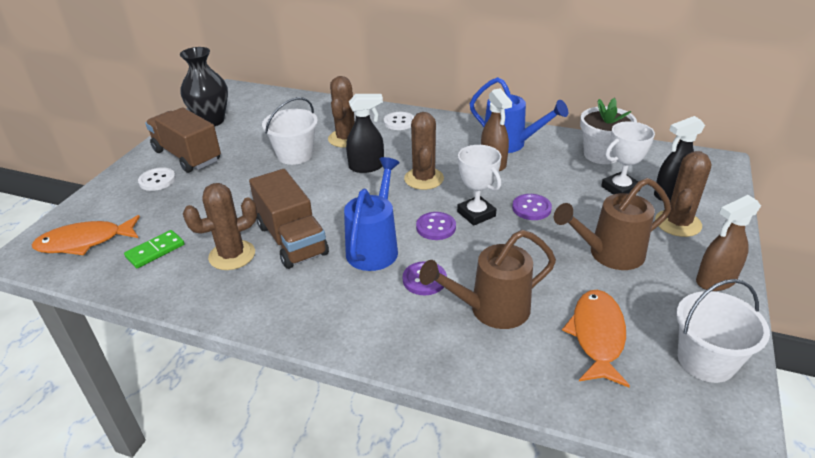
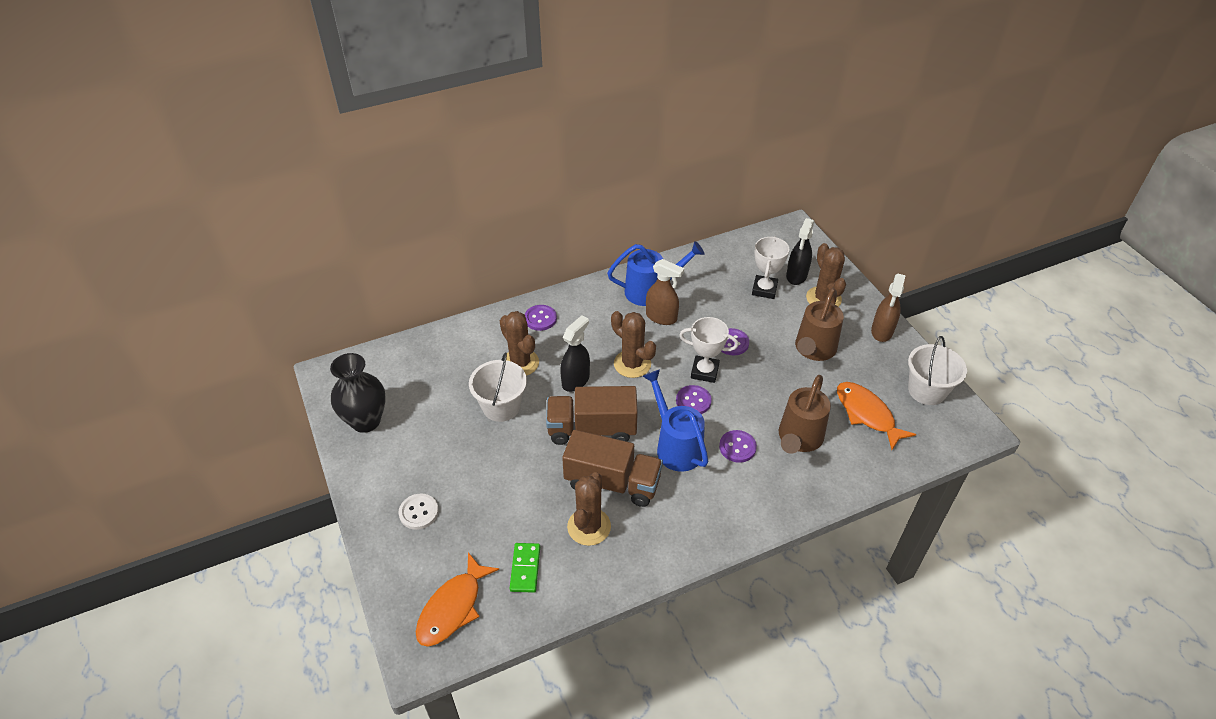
camera: 45 degrees left, 10 degrees up
(187, 156) = (405, 471): brown truck -> brown truck (592, 429)
(399, 122) = (540, 318): white button -> purple button
(601, 155) = (721, 264): white flower pot -> none

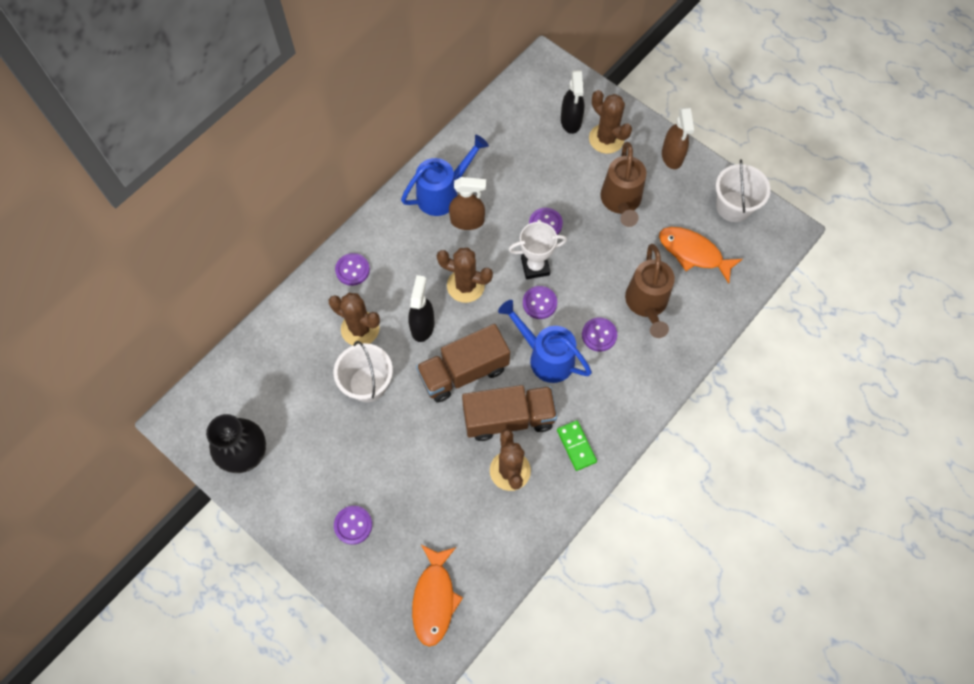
camera: 25 degrees left, 20 degrees up
(419, 512) = (353, 525): white button -> purple button
(525, 568) = (476, 535): green domino -> green domino (576, 446)
(764, 289) = (548, 149): white trophy -> none

